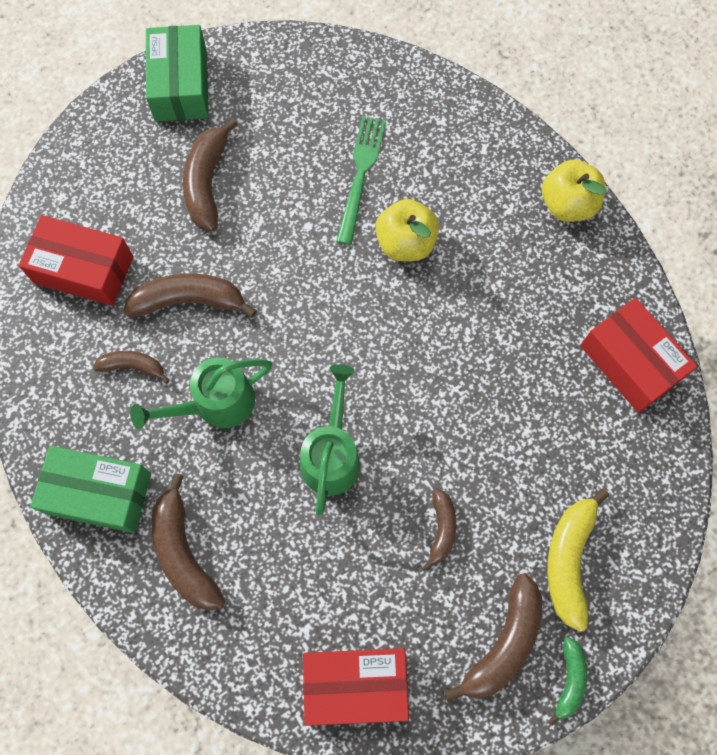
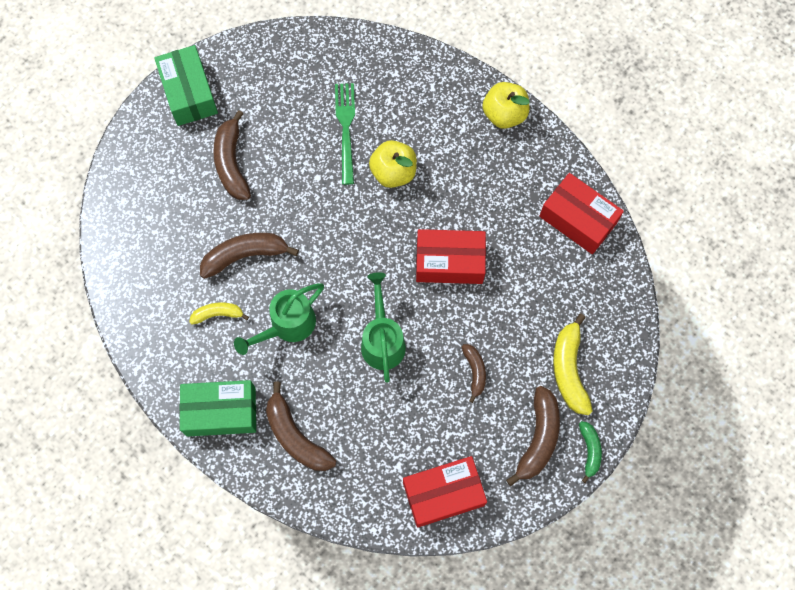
camera: 15 degrees left, 0 degrees up
(83, 270) = (158, 252): red box -> red box (449, 262)
(133, 366) = (218, 314): brown banana -> yellow banana

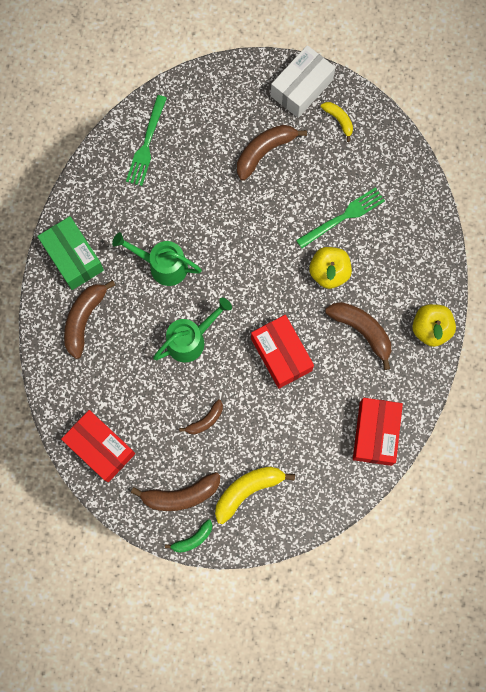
camera: 60 degrees right, 5 degrees up
(148, 271) = (146, 145): none -> green fork
(189, 93) = (301, 88): green box -> white box
(218, 314) = (143, 212): yellow banana -> yellow banana (339, 120)
(245, 255) = (198, 204): brown banana -> brown banana (362, 331)

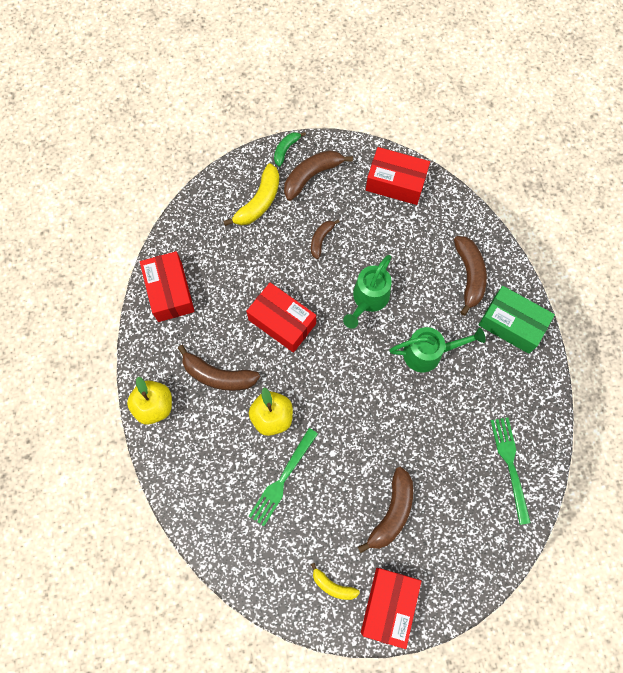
camera: 155 degrees right, 5 degrees down
(301, 88) = (389, 605): white box -> red box

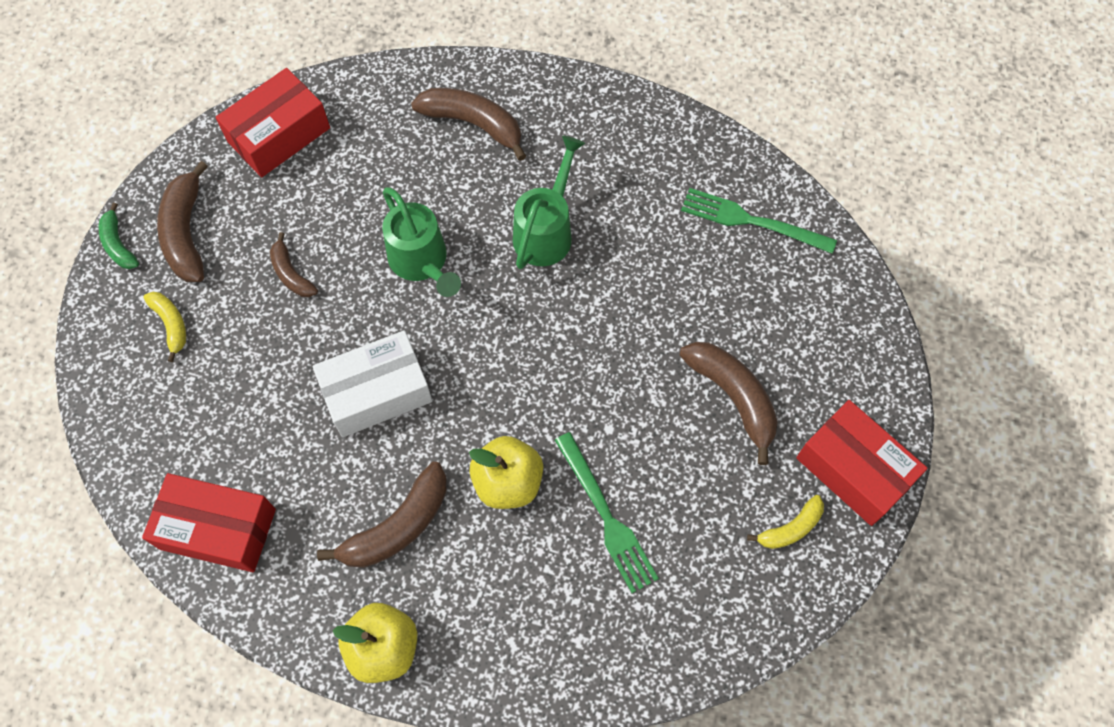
camera: 60 degrees left, 5 degrees down
(259, 202) = (171, 325): yellow banana -> yellow banana, size x0.58
(282, 322) = (377, 392): red box -> white box
(511, 324) = (571, 114): green box -> none

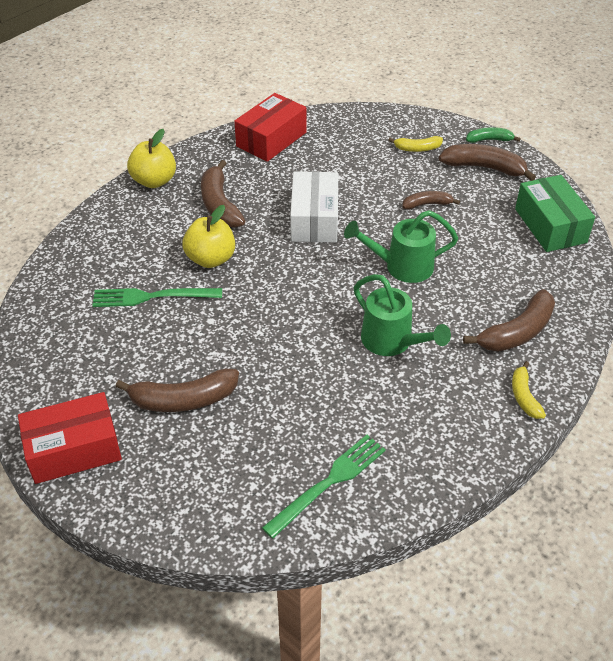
camera: 115 degrees right, 20 degrees down
(279, 135) = (550, 225): red box -> green box
(790, 528) = (65, 390): yellow banana -> yellow banana (524, 396)

